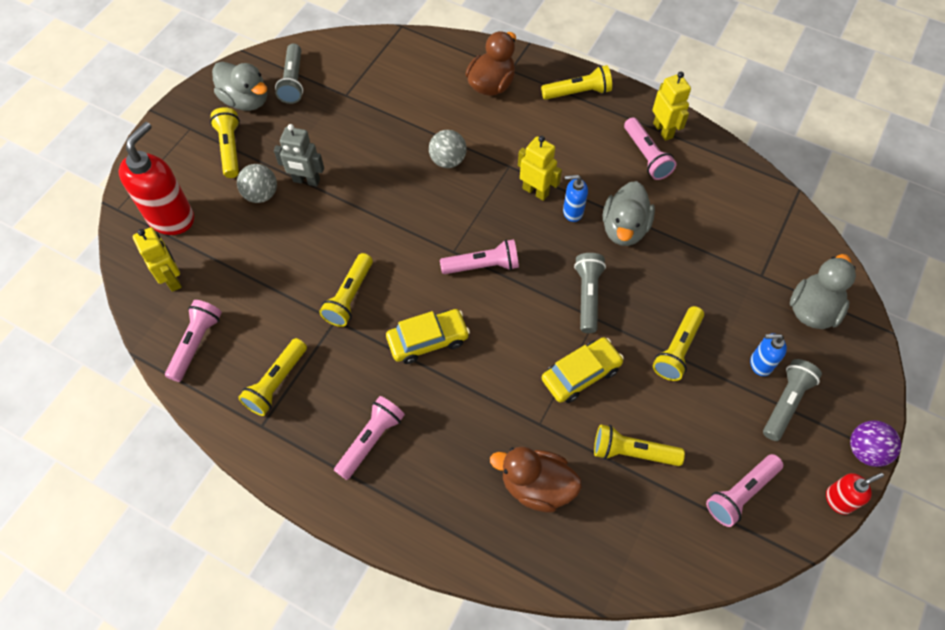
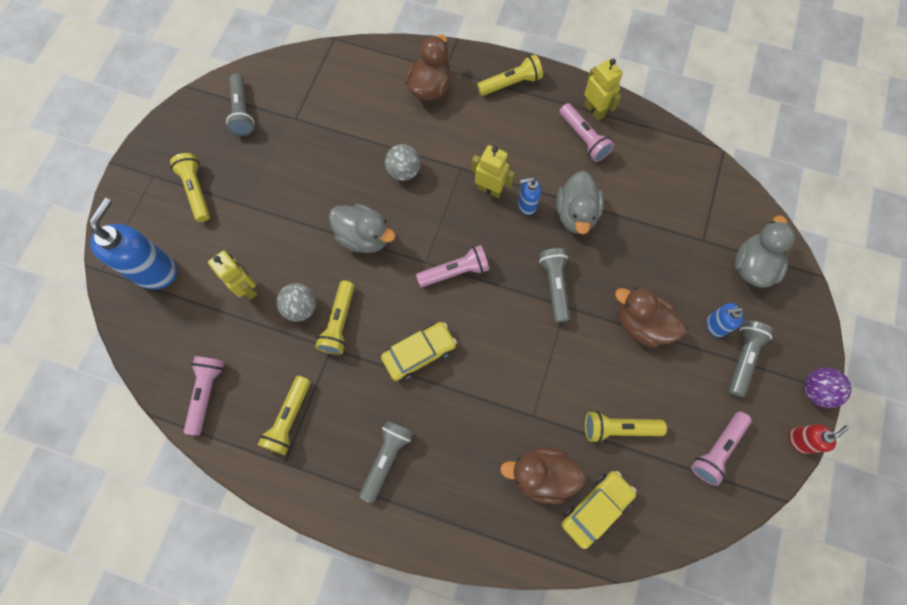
camera: 10 degrees left, 10 degrees up
(171, 218) = (156, 271): red soap dispenser -> blue soap dispenser
(172, 279) = (170, 333): yellow robot -> yellow robot (247, 288)
(246, 100) = (201, 138): grey duck -> grey duck (364, 237)
(261, 194) = (236, 233): grey ball -> grey ball (301, 307)
(306, 181) = (276, 213): grey robot -> none
(371, 440) = (386, 458): pink flashlight -> grey flashlight
(581, 374) = (561, 362): yellow car -> yellow car (596, 508)
(677, 349) = (641, 324): yellow flashlight -> brown duck

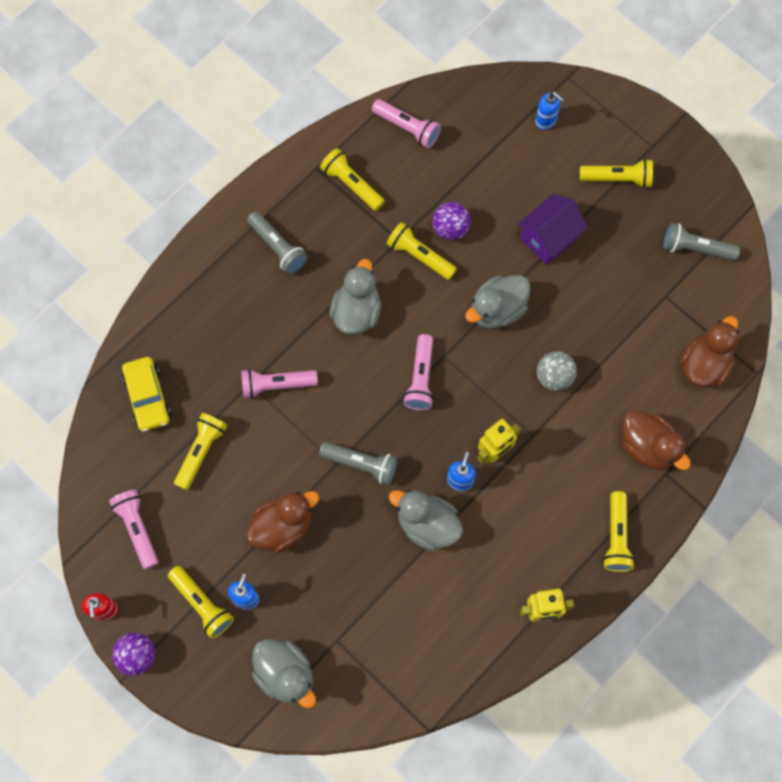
camera: 115 degrees right, 0 degrees up
(156, 271) = (546, 121): blue soap dispenser -> blue soap dispenser, size x0.51
(247, 288) = (492, 191): yellow robot -> none
(277, 223) = (548, 238): none -> purple house
(301, 307) = (450, 229): grey ball -> purple ball
(419, 353) = (356, 312): yellow car -> grey duck
(541, 475) = (198, 365): brown duck -> brown duck (704, 365)
(583, 138) = (511, 580): pink flashlight -> pink flashlight (276, 385)
(742, 358) = (202, 604): grey flashlight -> yellow flashlight

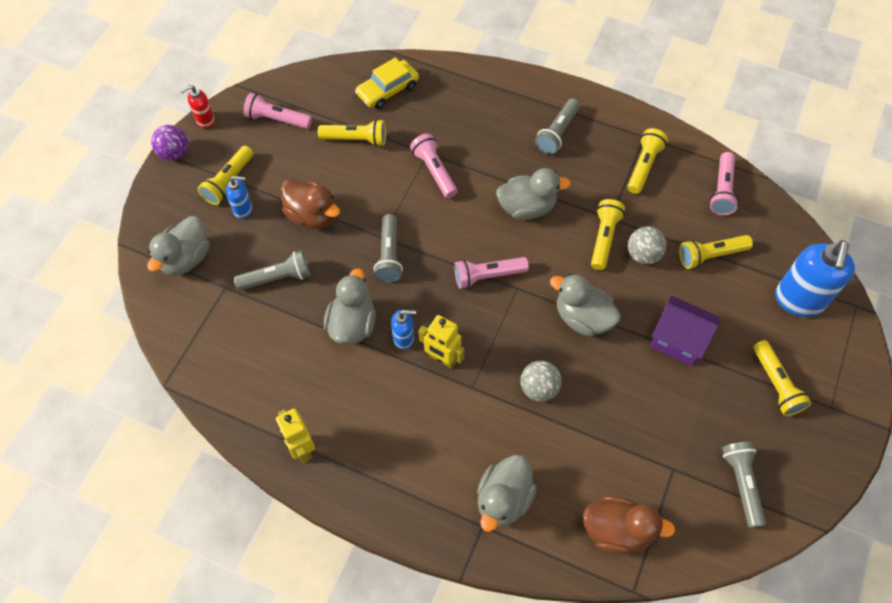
camera: 70 degrees right, 10 degrees down
(137, 529) = (277, 119): pink flashlight -> pink flashlight turned 120 degrees counterclockwise
(346, 584) = (277, 278): none -> grey flashlight
(450, 229) = (643, 255): purple ball -> grey ball
(546, 121) = (798, 300): blue soap dispenser -> blue soap dispenser, size x1.97
(616, 537) = (398, 496): yellow flashlight -> yellow flashlight (710, 255)
(648, 447) = (503, 499): brown duck -> grey duck

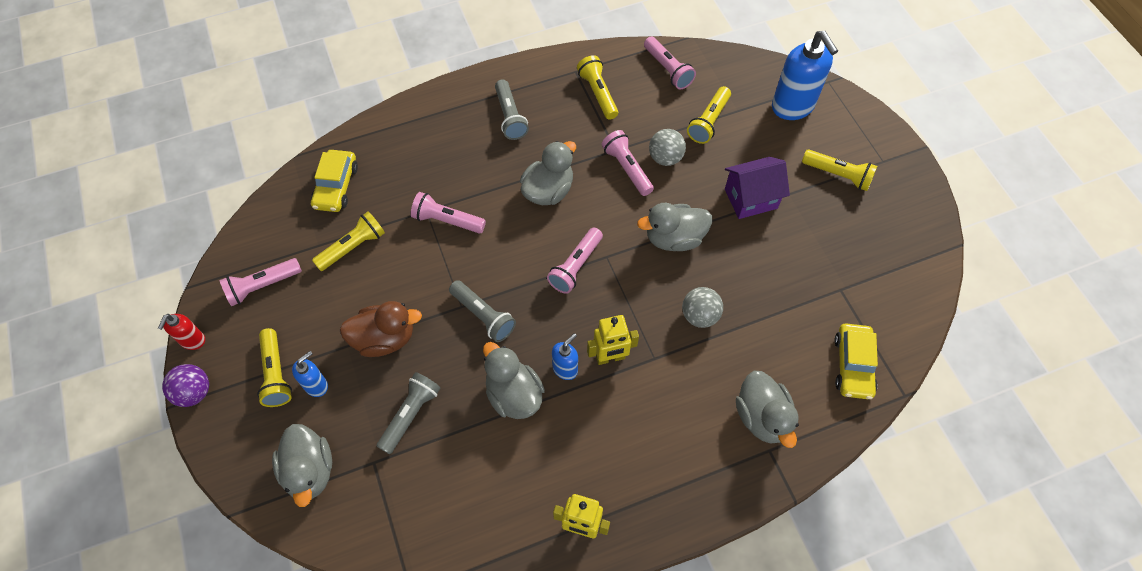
camera: 45 degrees left, 0 degrees up
(604, 238) = (627, 168): yellow flashlight -> pink flashlight
(617, 531) = (853, 365): brown duck -> yellow car
(741, 484) = (888, 260): grey flashlight -> none

